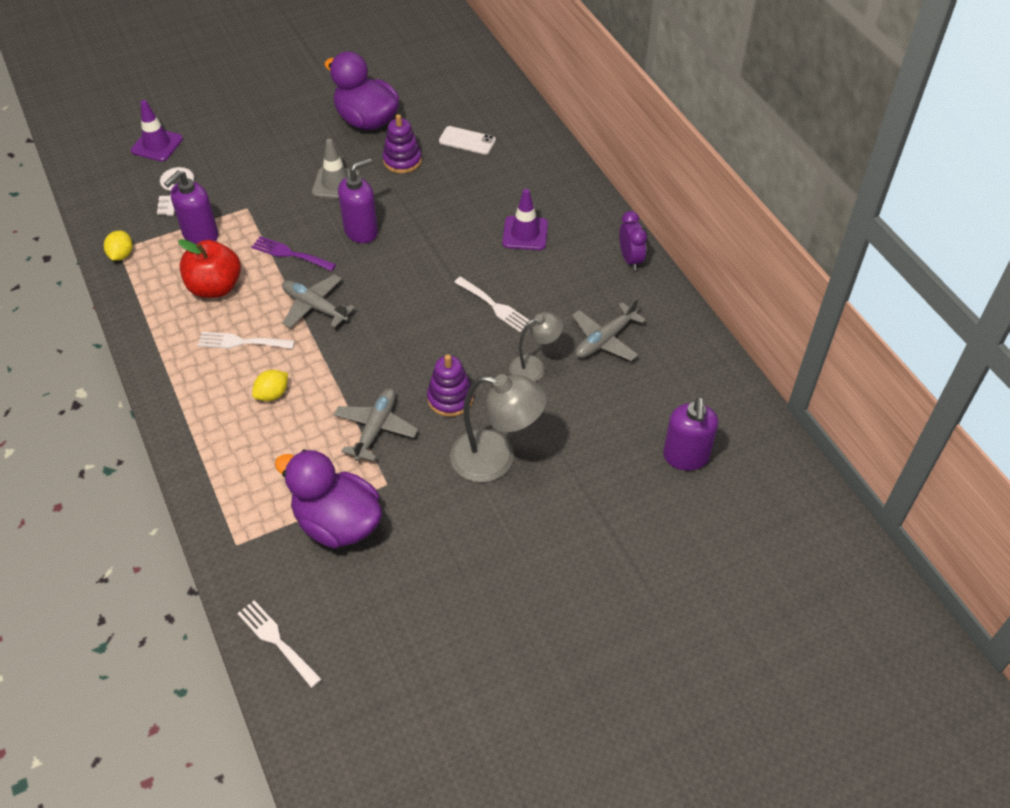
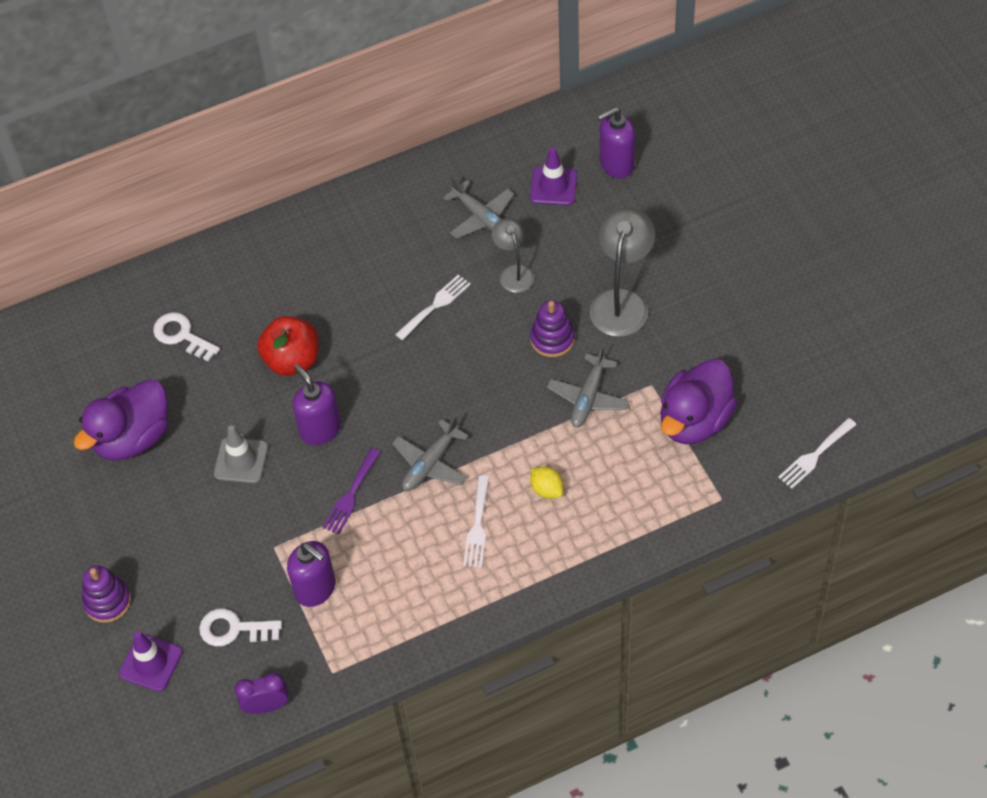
camera: 85 degrees left, 5 degrees up
(121, 255) = (342, 667): yellow lemon -> none
(215, 287) = (397, 562): red apple -> red apple (292, 360)
(376, 428) = (588, 397): grey plane -> grey plane turned 90 degrees counterclockwise
(402, 160) = (208, 397): purple stacking toy -> purple stacking toy (107, 601)
(467, 141) = (182, 336): white phone -> white key
(525, 233) = (334, 281): purple traffic cone -> purple traffic cone (553, 186)
(630, 259) = (377, 194): purple clock -> purple clock (266, 706)
(685, 457) = (616, 164): purple soap dispenser -> purple soap dispenser turned 150 degrees clockwise

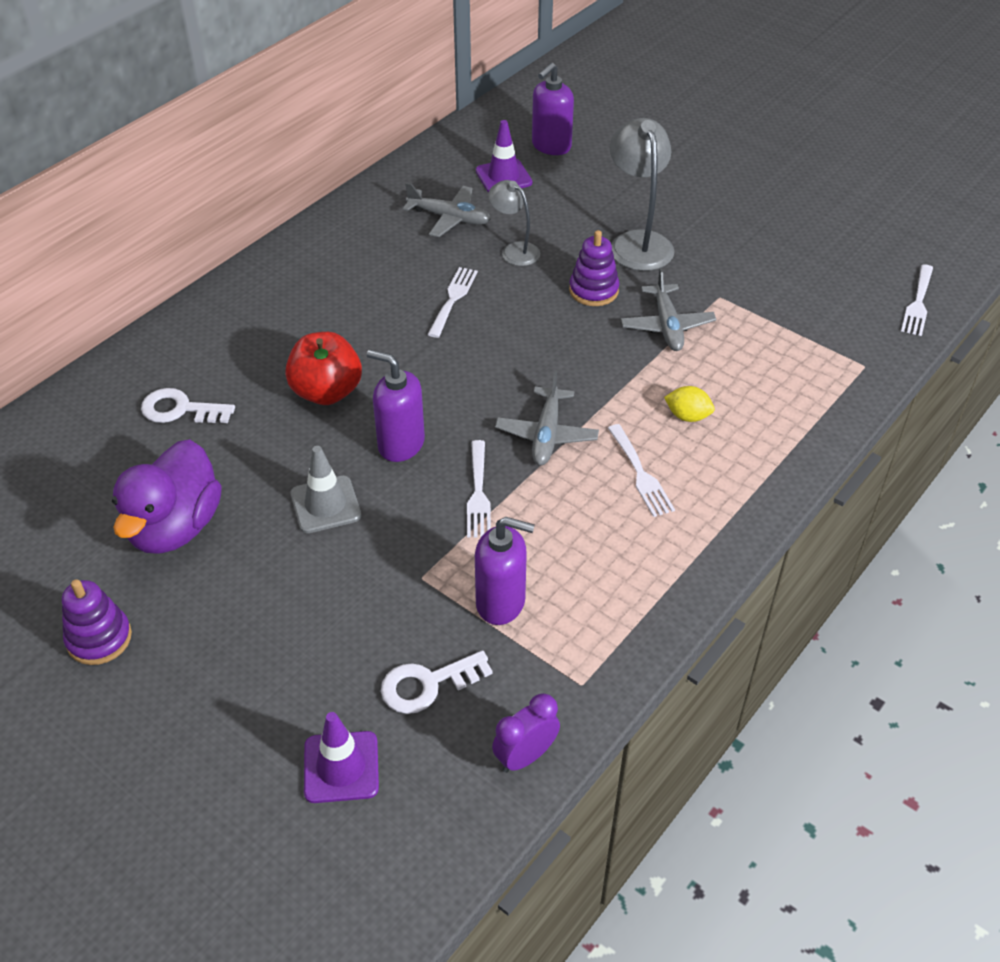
camera: 30 degrees left, 10 degrees down
(107, 601) = (240, 717): purple stacking toy -> purple stacking toy (99, 638)
(351, 495) = (478, 494): purple fork -> white fork
(695, 420) = (784, 311): purple duck -> none

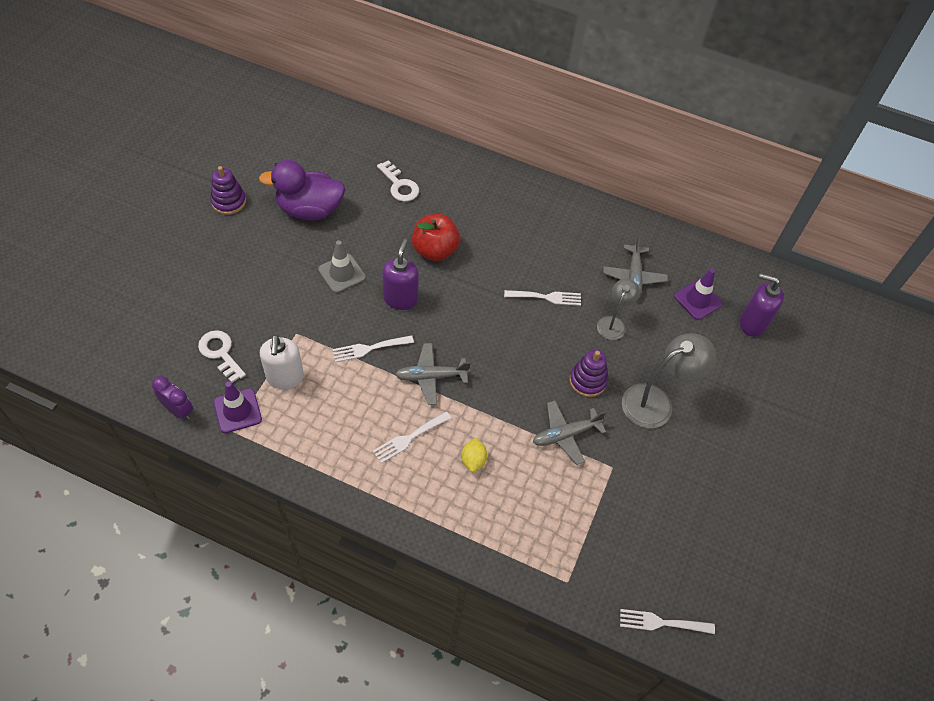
camera: 70 degrees right, 10 degrees up
(180, 409) = (399, 185): white key -> white key turned 150 degrees clockwise
(341, 767) = (162, 326): purple traffic cone -> purple traffic cone (237, 411)
(501, 602) = (285, 377): purple soap dispenser -> white soap dispenser

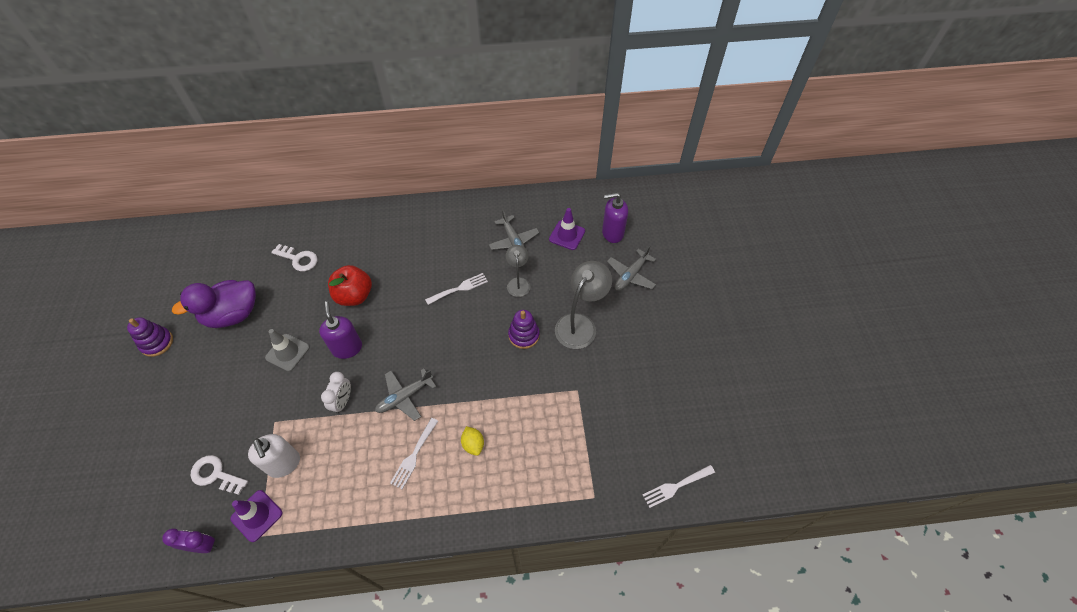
camera: 25 degrees left, 0 degrees up
(369, 348) = (343, 401): white fork -> white clock
(565, 435) = (530, 385): grey plane -> grey plane (630, 275)

